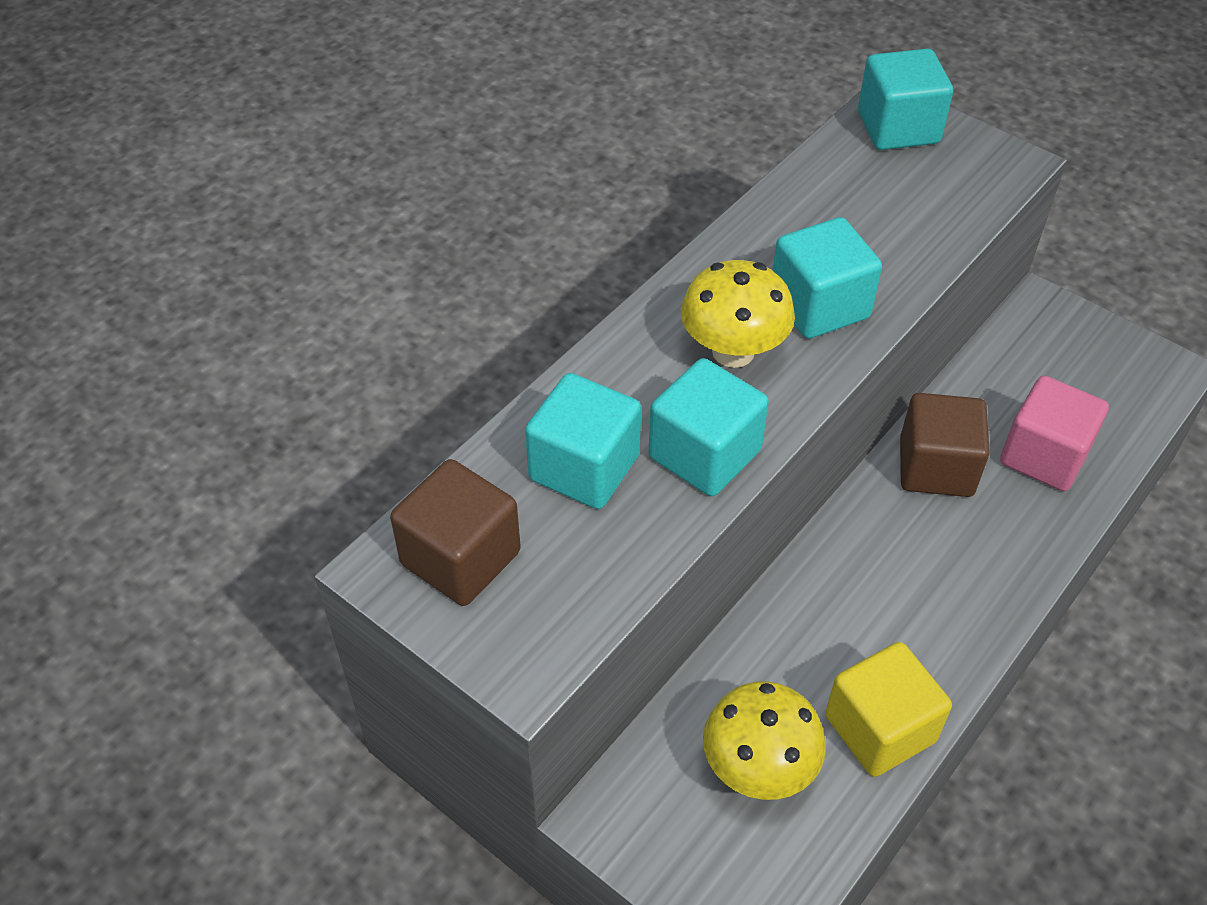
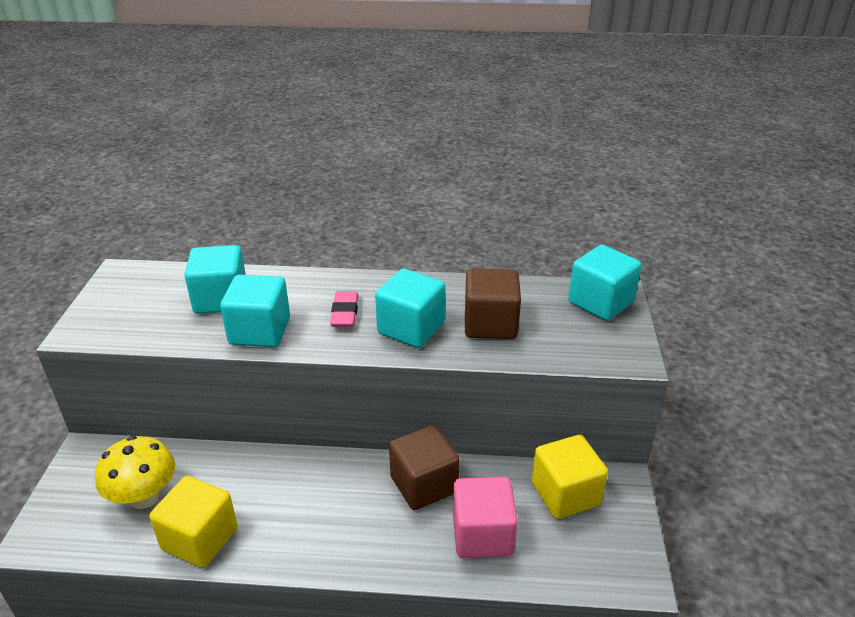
camera: 55 degrees right, 15 degrees down
(460, 558) = (137, 288): brown cube -> brown cube (490, 324)
(733, 351) = (345, 313): yellow mushroom -> pink eraser
(1030, 357) = (565, 494): none -> yellow cube

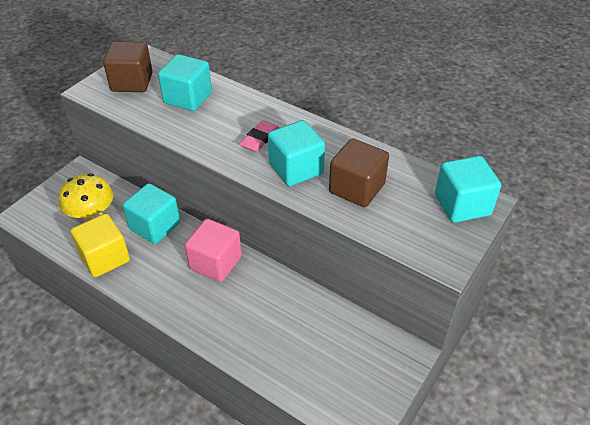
camera: 30 degrees right, 10 degrees up
(260, 331) = (194, 131): turquoise cube -> turquoise cube (155, 226)
(424, 484) = (263, 287): brown cube -> brown cube (132, 82)
(482, 535) = (276, 341): pink cube -> pink cube (215, 263)
(565, 494) = (357, 342): yellow cube -> none

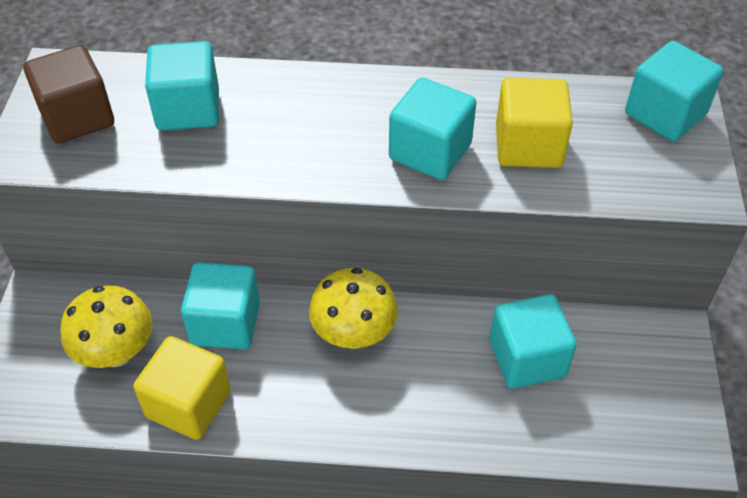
camera: 30 degrees left, 5 degrees up
(215, 263) = (354, 334): pink cube -> yellow mushroom
(260, 139) = (346, 129): pink eraser -> none
(302, 322) = (527, 358): none -> turquoise cube
(356, 188) = (528, 146): brown cube -> yellow cube

